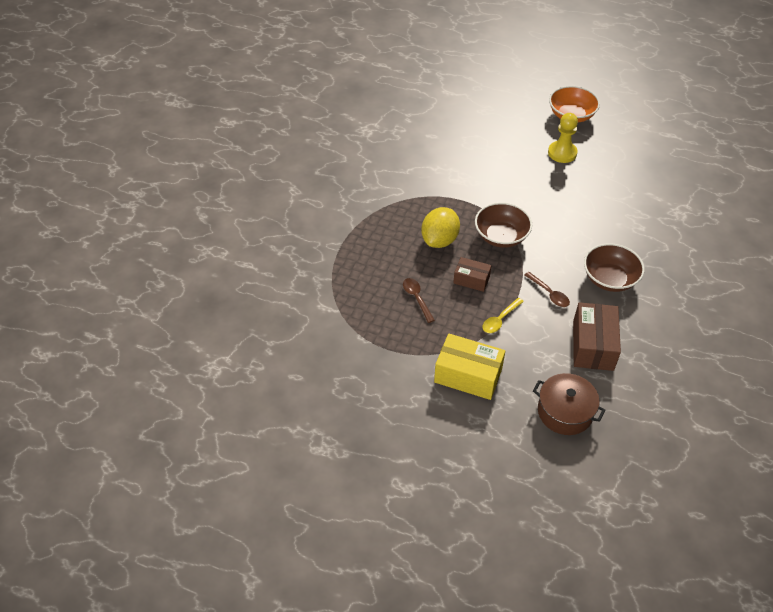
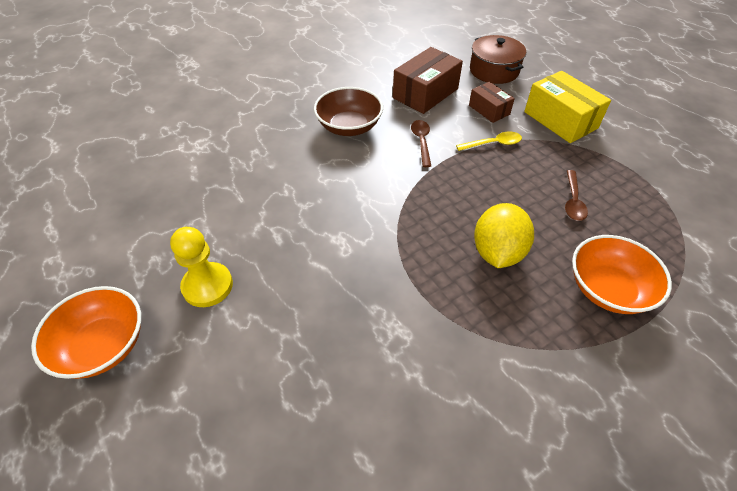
camera: 145 degrees left, 0 degrees up
(369, 250) = (608, 289): none -> orange bowl
(439, 240) = (497, 252): yellow lemon -> yellow lemon turned 45 degrees counterclockwise
(471, 280) = (493, 190): brown box -> brown box (489, 110)
(501, 236) = (415, 217): brown bowl -> none

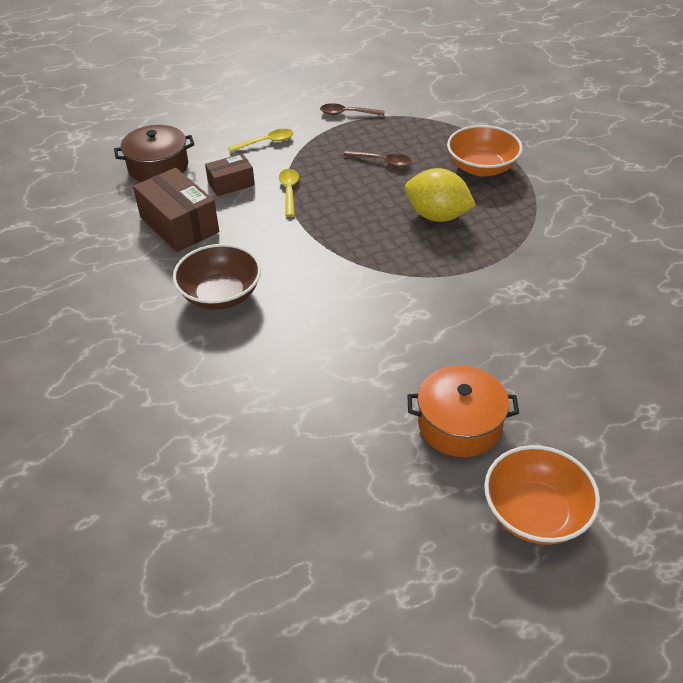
camera: 80 degrees left, 5 degrees down
(207, 286) = (459, 424): yellow pawn -> orange pot
(421, 142) = (269, 240): brown spoon -> brown spoon (347, 113)
(560, 120) = (266, 142): yellow box -> yellow spoon

